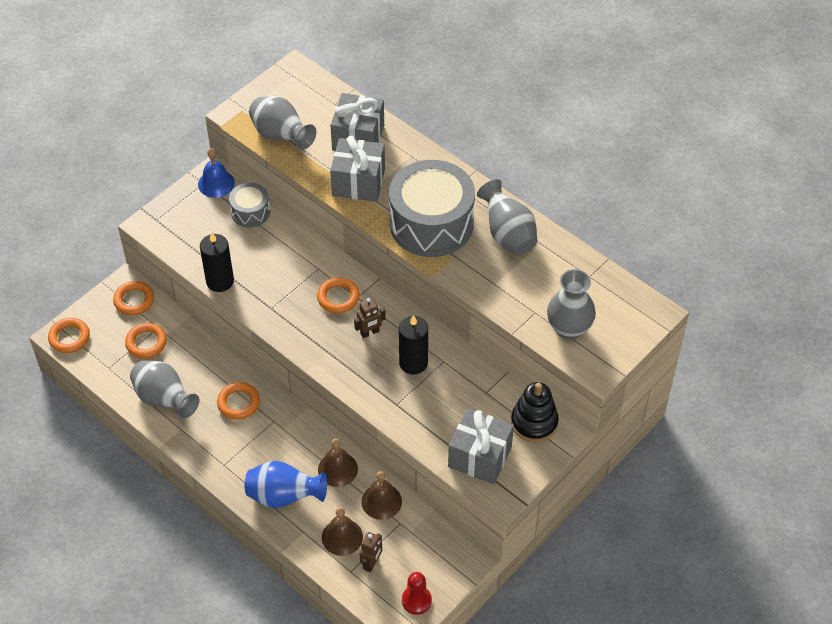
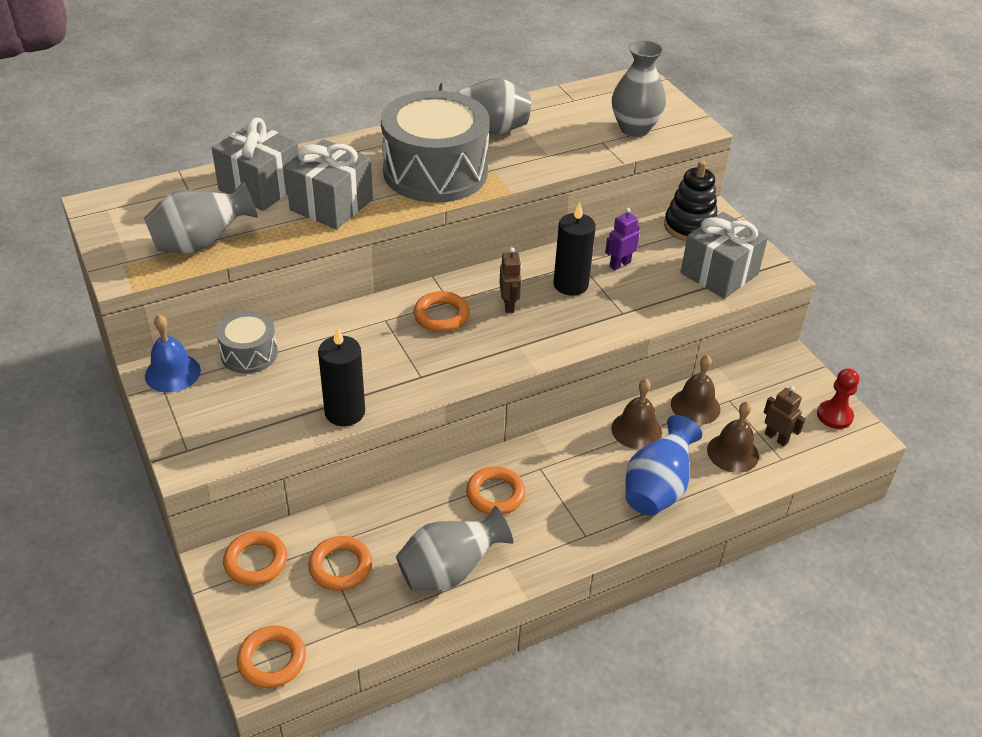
camera: 70 degrees left, 10 degrees down
(456, 387) = (620, 264): none -> purple robot

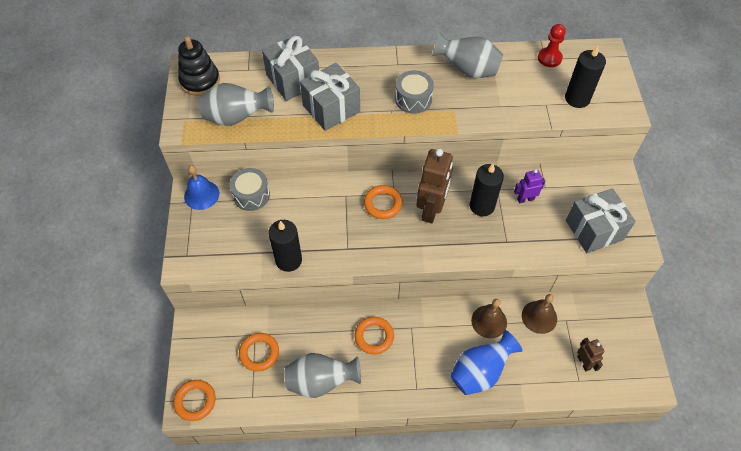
camera: 25 degrees right, 15 degrees up
(256, 561) = (213, 331): orange ring -> none
(435, 172) = (413, 99): grey drum -> grey drum, size x0.49
(509, 305) = (431, 209): brown robot -> brown robot, size x1.92
(634, 128) = (577, 98): grey vase -> black candle
(690, 227) = (594, 181): black stacking toy -> black stacking toy (200, 81)
(732, 453) = (546, 363): brown bell -> none
(834, 416) = (636, 360): red pawn -> red pawn (549, 58)

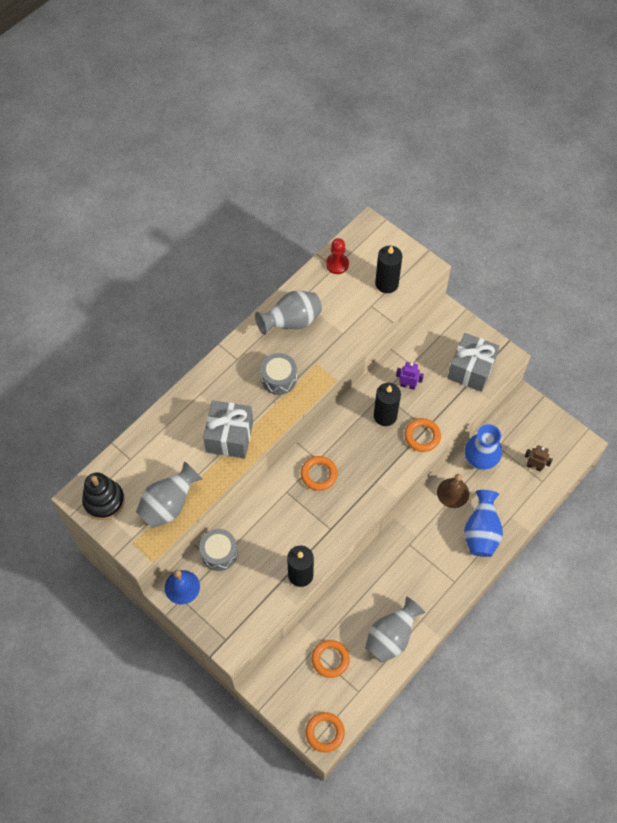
camera: 45 degrees left, 5 degrees up
(293, 80) = (175, 438): grey gift -> none
(374, 336) = (392, 574): orange ring -> orange ring (422, 436)
(431, 209) = (355, 449): brown robot -> none
(525, 199) = (407, 385): purple robot -> purple robot turned 75 degrees clockwise
(539, 317) = (480, 460): brown bell -> blue vase

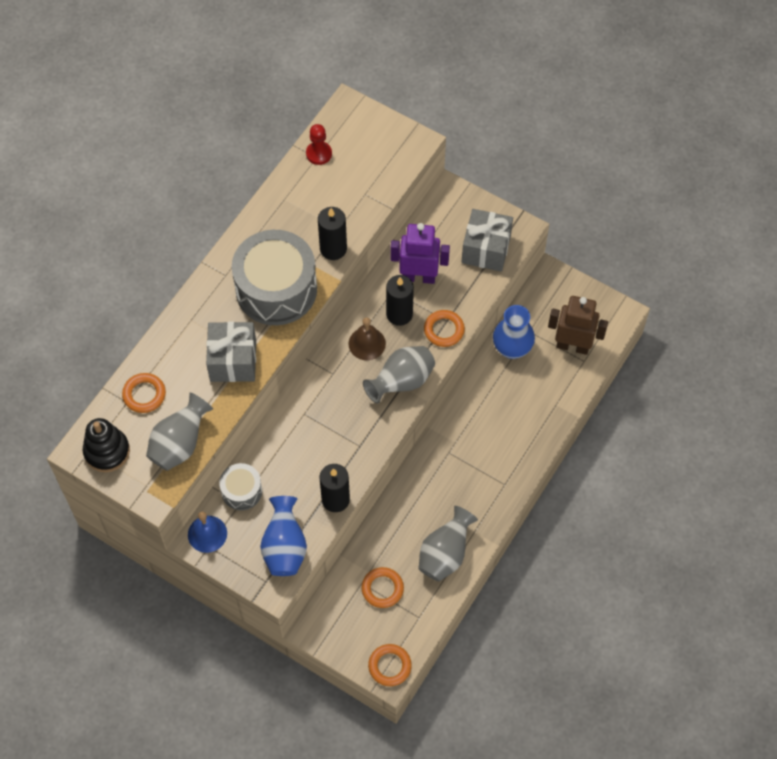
camera: 10 degrees left, 0 degrees up
(279, 378) = (276, 289): grey drum -> grey drum, size x2.04
(291, 322) = (279, 225): grey vase -> grey vase (401, 382)
(319, 474) = (337, 389): orange ring -> orange ring (144, 394)
(386, 283) = (378, 167): black candle -> black candle (333, 249)
(407, 385) = (418, 277): purple robot -> purple robot, size x1.92
(453, 493) = (487, 389): brown bell -> brown bell (367, 343)
(481, 532) = (525, 427): blue vase -> blue vase (285, 547)
(534, 466) = (572, 346): brown robot -> brown robot, size x1.92

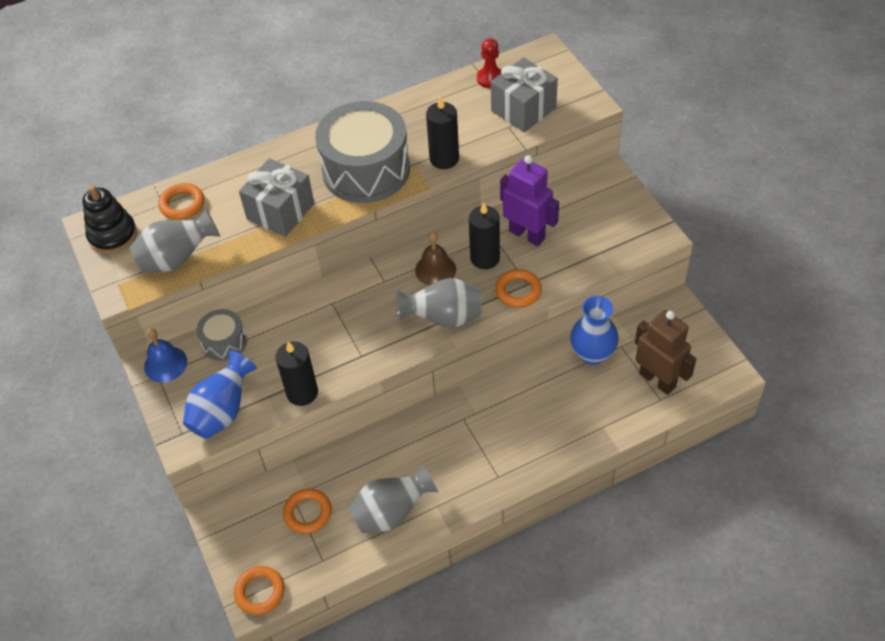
camera: 35 degrees right, 10 degrees down
(486, 249) = (611, 239): grey gift -> grey gift (523, 109)

